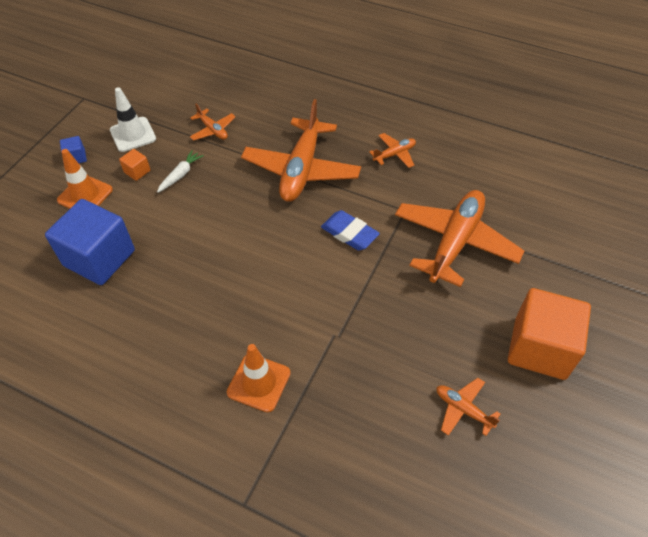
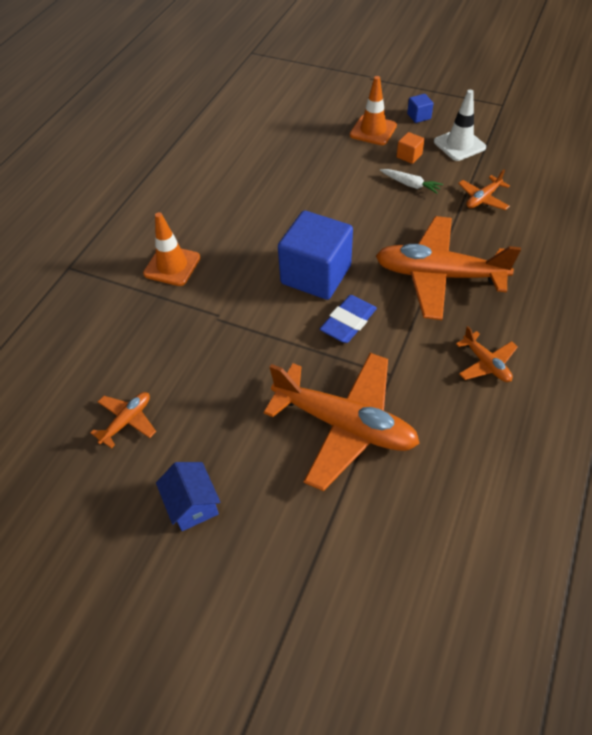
camera: 90 degrees right, 0 degrees up
(99, 258) = (302, 152): blue cube -> blue cube (316, 274)
(540, 348) = (192, 504): orange cube -> blue house

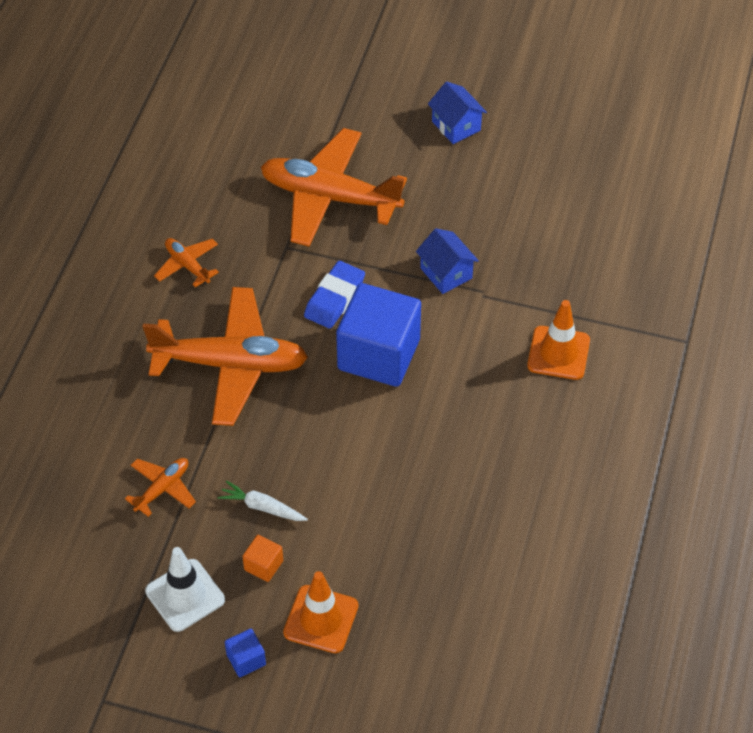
camera: 170 degrees right, 0 degrees up
(127, 421) = (541, 183): orange plane -> none
(245, 337) = (446, 273): none -> blue house

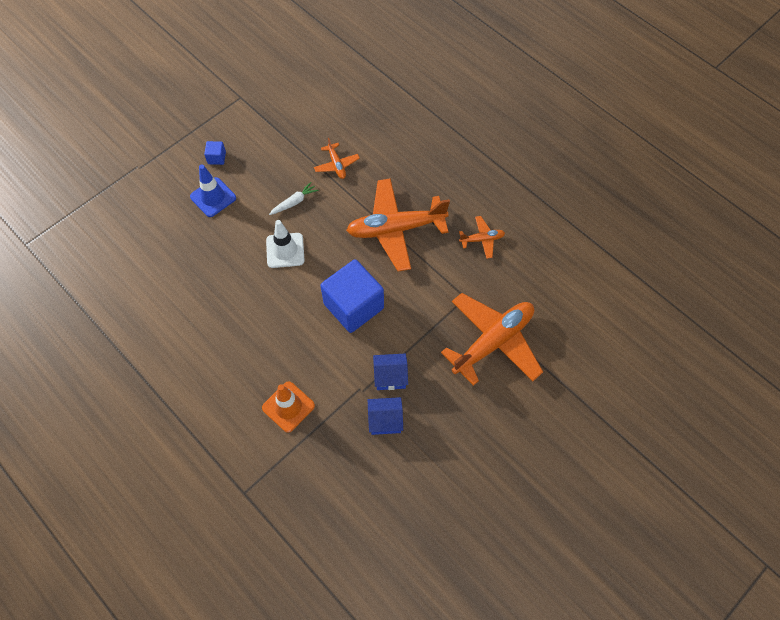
camera: 120 degrees right, 10 degrees up
(185, 595) = (269, 149): white traffic cone -> white traffic cone (285, 250)
(231, 364) = (395, 229): orange plane -> orange plane turned 45 degrees clockwise
(263, 565) = (261, 187): orange cube -> none
(321, 619) = (213, 197): orange traffic cone -> blue traffic cone
(334, 298) = (409, 304): blue eraser -> none
(456, 126) = (515, 457): blue house -> blue house (385, 420)

